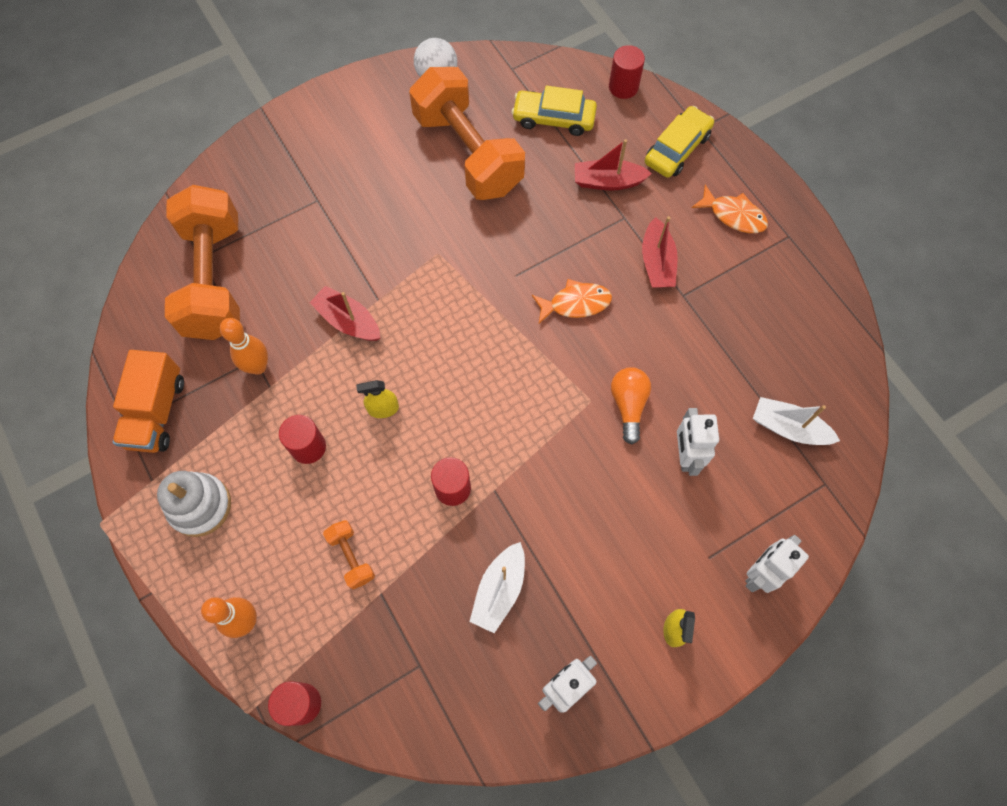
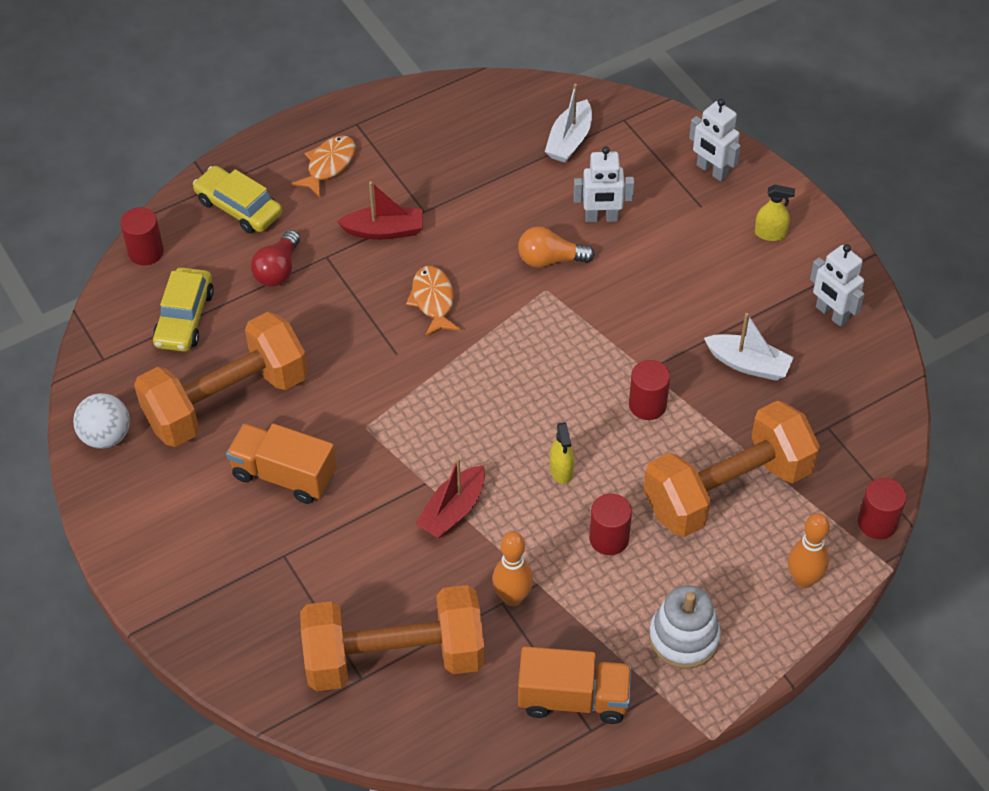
camera: 90 degrees left, 15 degrees down
(351, 557) = (727, 490): orange dumbbell -> orange dumbbell, size x2.49
(392, 196) = (284, 475): none -> orange truck
(607, 182) = (278, 269): red boat -> red light bulb

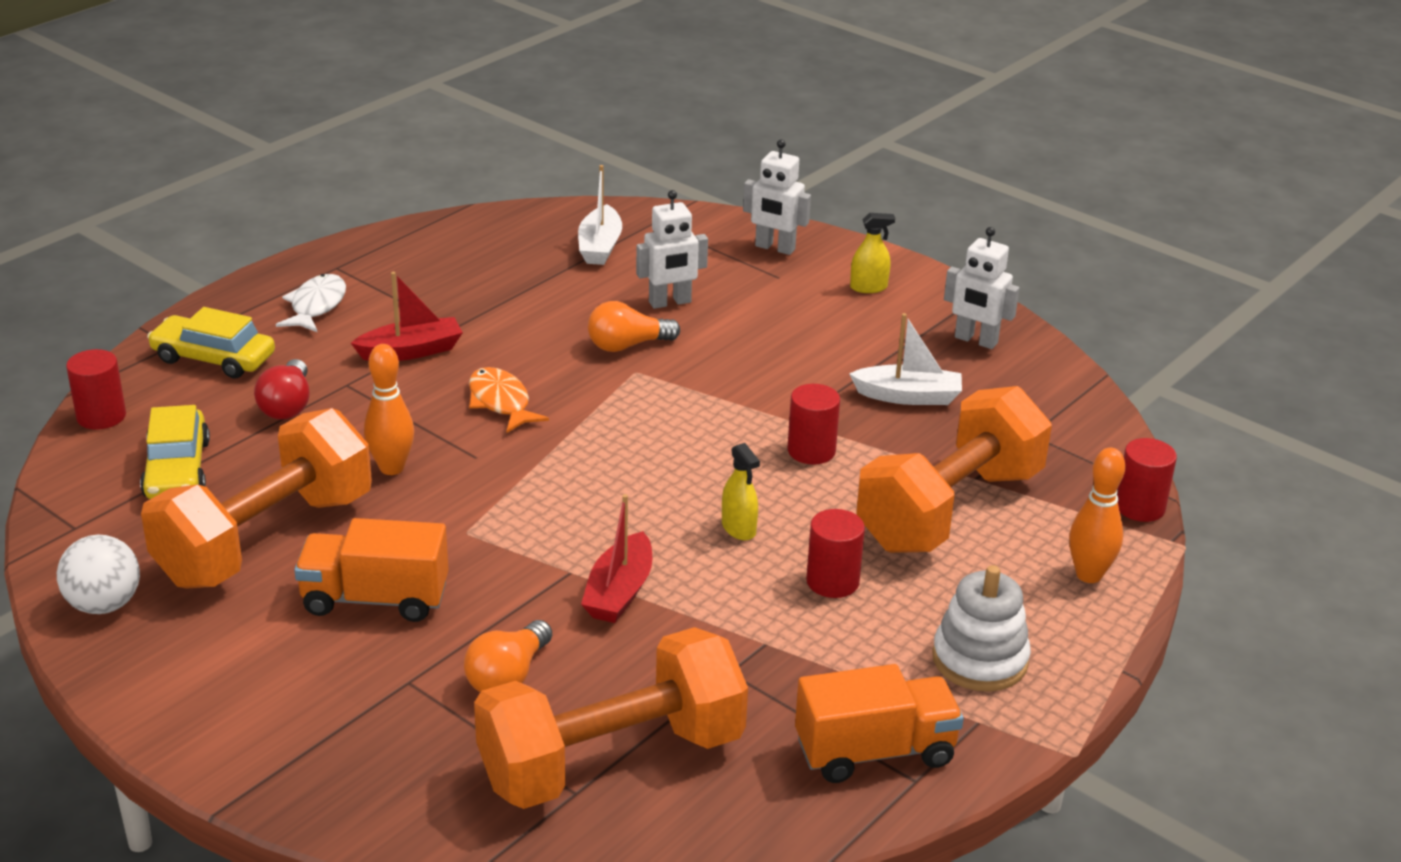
camera: 20 degrees left, 20 degrees down
(329, 165) = (316, 306): orange fish -> white fish
(351, 567) = (508, 676): none -> orange light bulb
(512, 597) = (740, 664): orange bowling pin -> orange bowling pin (392, 468)

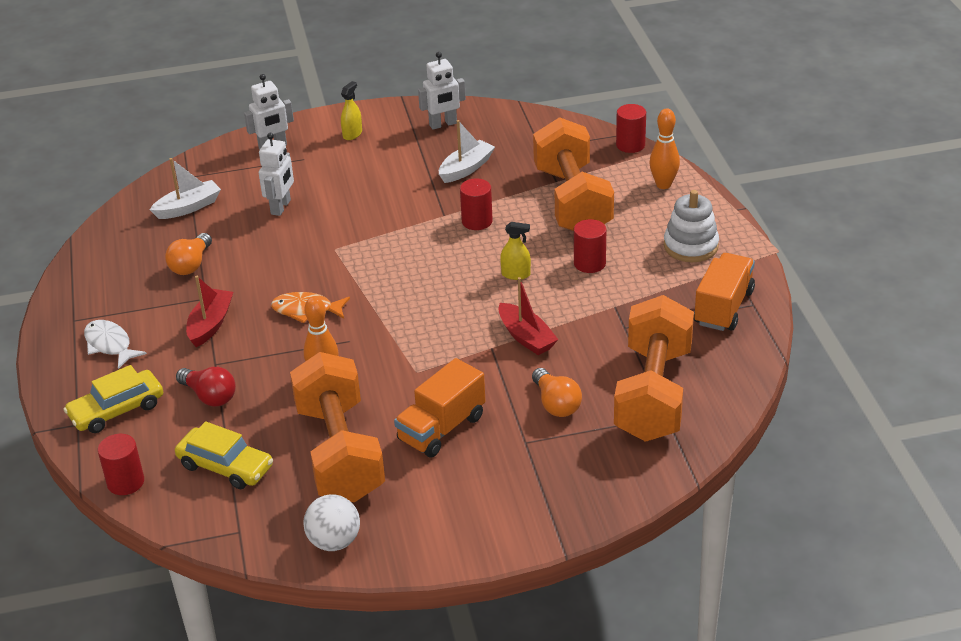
camera: 50 degrees left, 5 degrees up
(600, 247) = (188, 207): white boat -> white boat turned 75 degrees counterclockwise
(627, 345) = (305, 240): orange light bulb -> orange light bulb (191, 264)

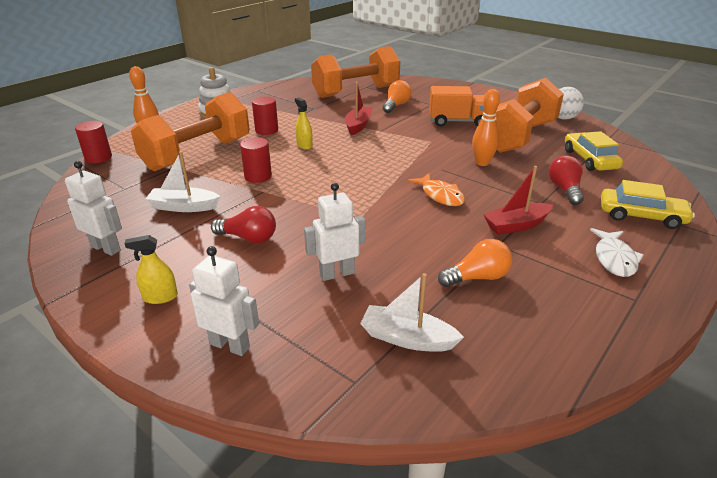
camera: 130 degrees left, 5 degrees down
(125, 482) = (662, 181): red cylinder -> none
(377, 185) = (248, 238): none -> red light bulb
(723, 307) = (268, 94): orange truck -> none

